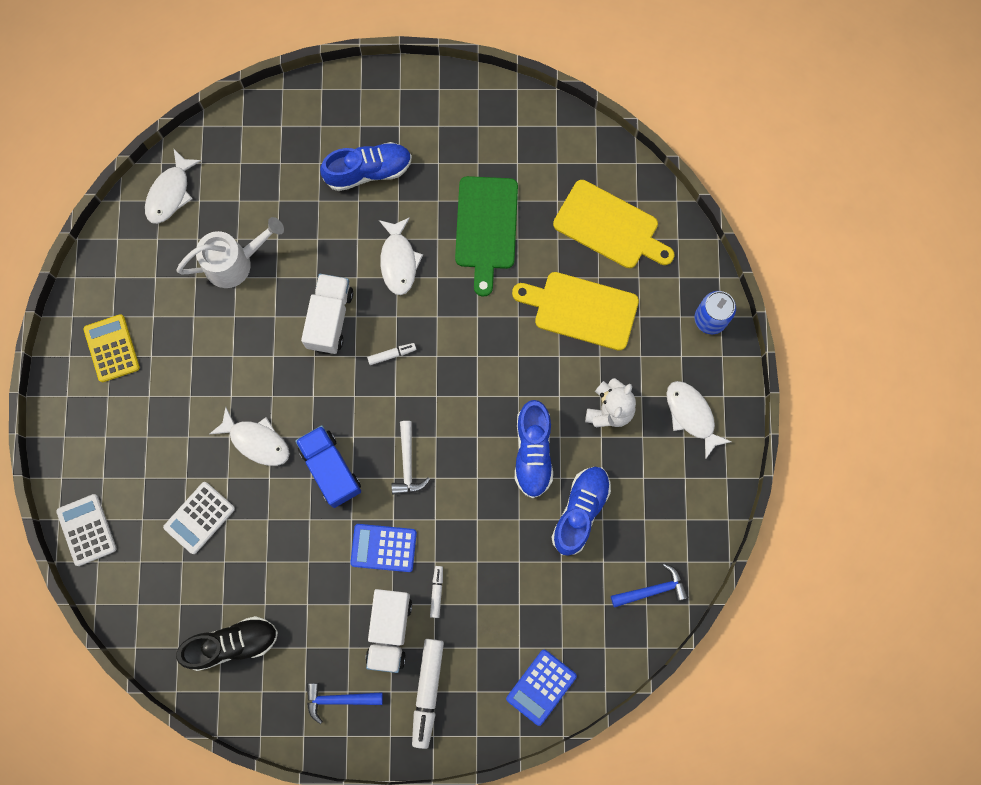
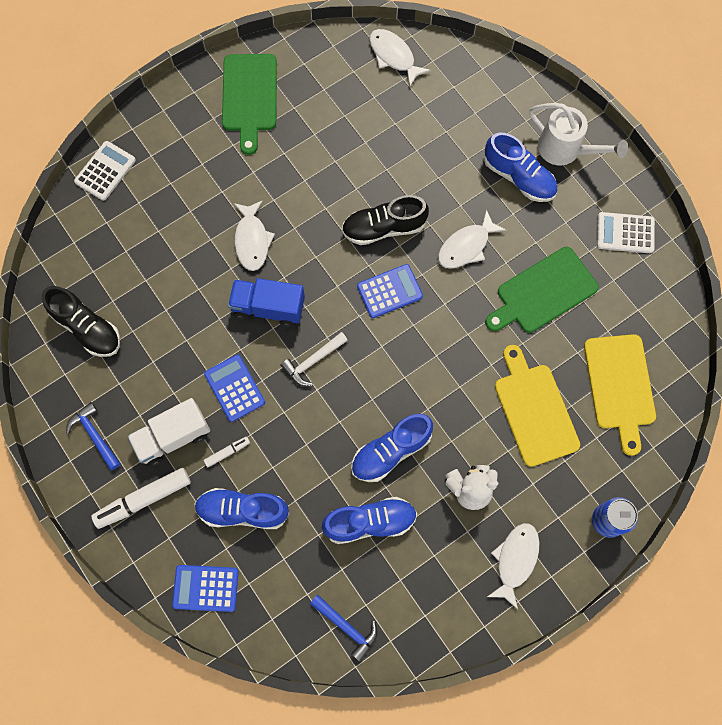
camera: 55 degrees right, 5 degrees down
(112, 348) = (250, 97): yellow calculator -> green cutting board
(170, 193) = (394, 56): white fish -> white fish turned 60 degrees clockwise
(199, 518) = (166, 240): white calculator -> white calculator (625, 233)
(235, 262) = (376, 134): white watering can -> white watering can (565, 150)
(330, 318) = (383, 228): white truck -> black shoe
(330, 469) = (268, 307): blue truck -> blue truck turned 105 degrees counterclockwise
(392, 354) = (389, 291): white marker -> blue calculator
(497, 612) = (242, 511): none -> blue shoe

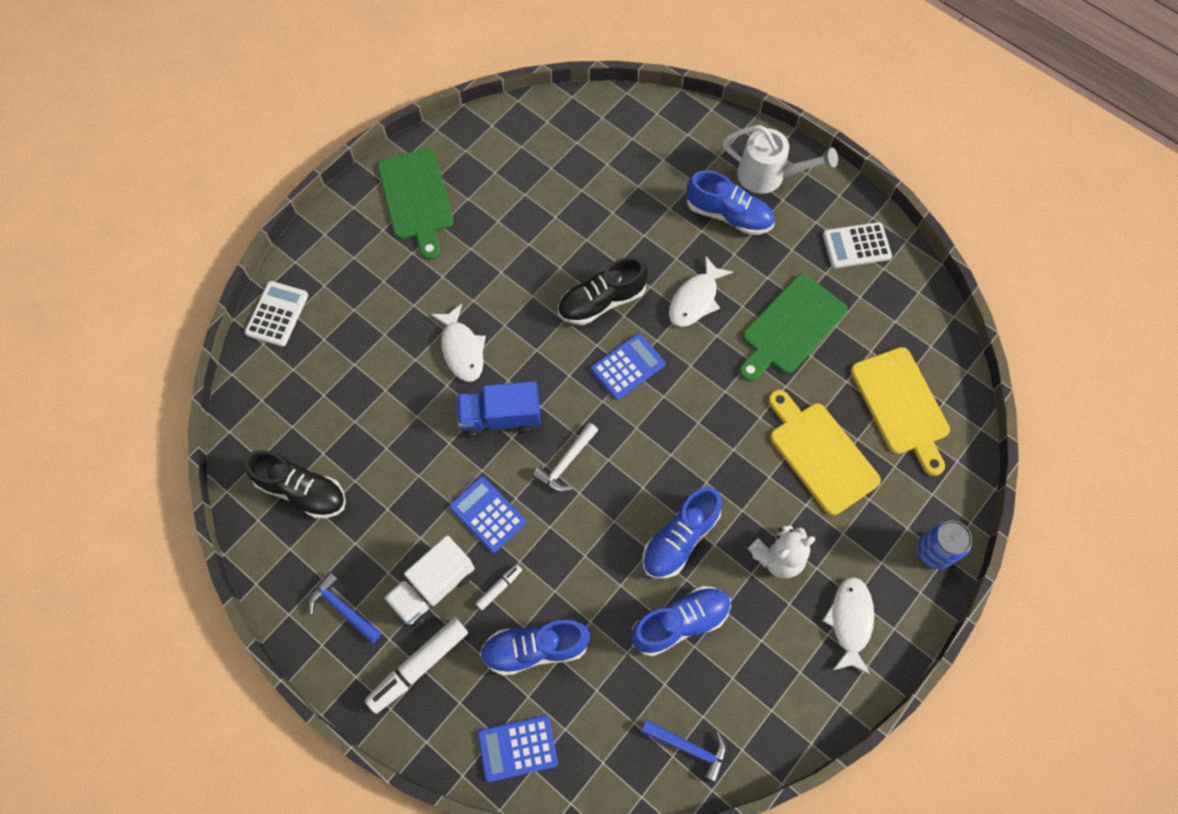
camera: 15 degrees left, 5 degrees down
(394, 56) = (560, 122): white fish -> none

